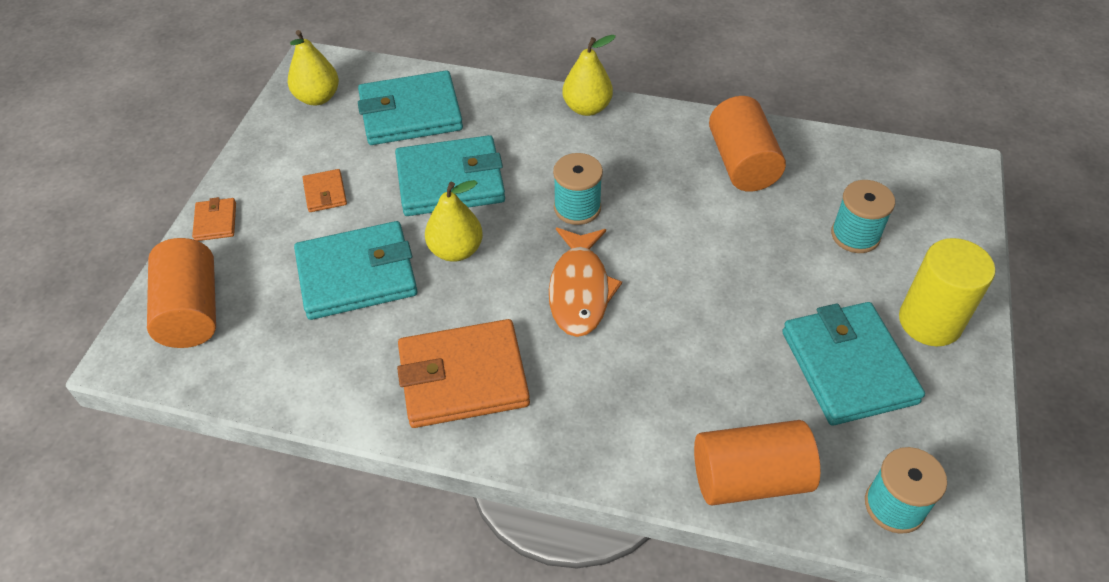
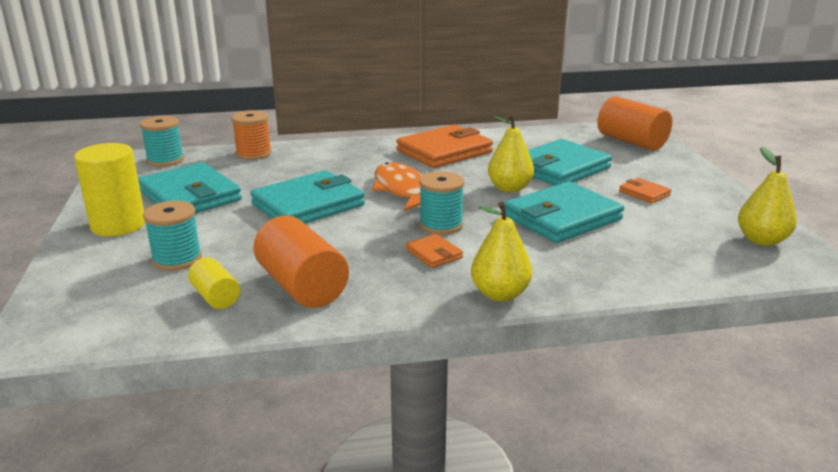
camera: 155 degrees right, 25 degrees down
(215, 222) = (689, 168): orange wallet -> orange wallet (434, 254)
(410, 113) = (663, 249): turquoise wallet -> turquoise wallet (308, 205)
(750, 478) = (253, 154): orange cylinder -> orange spool
(817, 172) = (216, 297): none -> yellow cylinder

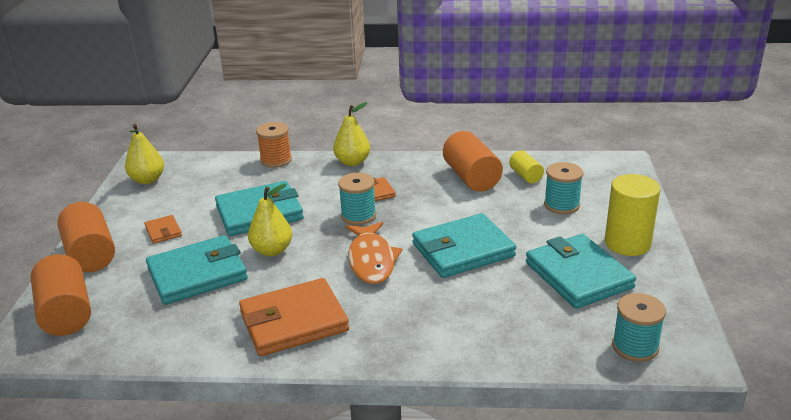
camera: 165 degrees left, 5 degrees up
(253, 154) = (526, 347): orange spool -> orange spool (276, 160)
(683, 172) = (91, 254): none -> orange cylinder

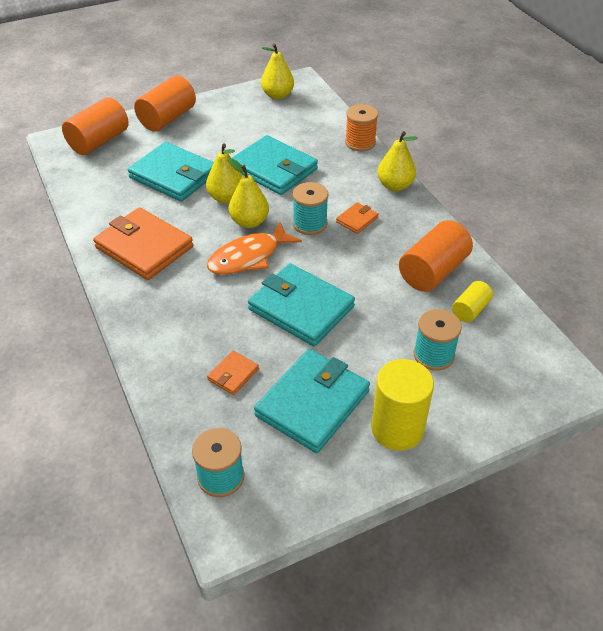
camera: 60 degrees right, 15 degrees up
(163, 231) = (216, 135): orange wallet -> orange wallet (233, 374)
(322, 247) = (249, 222): none -> yellow pear

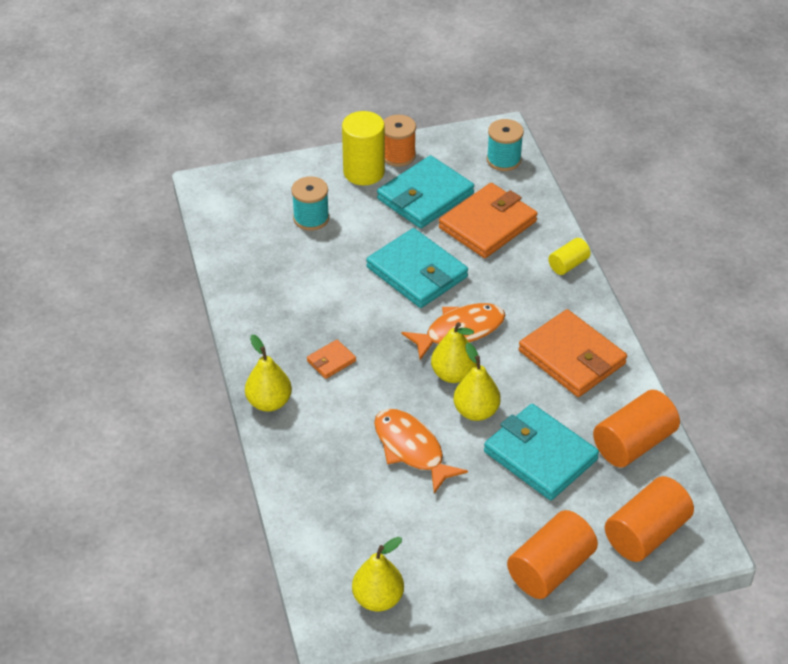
camera: 170 degrees left, 0 degrees up
(233, 374) = (487, 224): orange wallet -> orange wallet, size x2.19
(273, 169) = (411, 449): turquoise wallet -> orange fish
(310, 224) = (385, 363): turquoise spool -> none
(360, 142) = (286, 480): orange spool -> orange spool (398, 155)
(433, 271) = (275, 291): orange cylinder -> orange cylinder (633, 443)
(470, 310) = (259, 251): yellow cylinder -> yellow cylinder (568, 264)

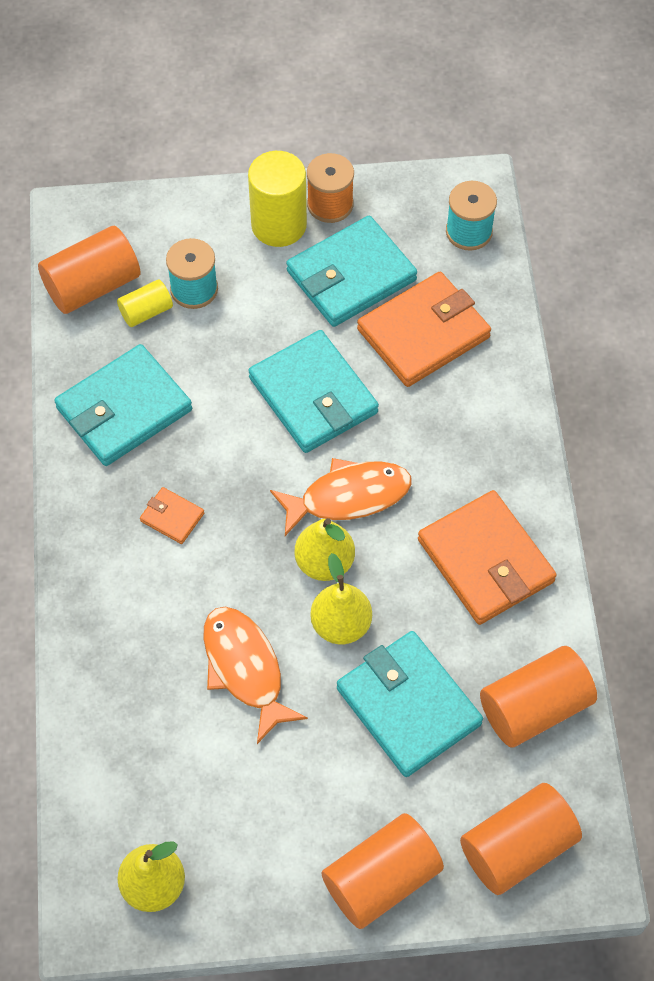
camera: 10 degrees right, 15 degrees up
(234, 225) = (93, 286): none -> orange cylinder
(269, 402) = (80, 568): yellow pear -> none
(277, 298) = (124, 409): none -> turquoise wallet
(331, 361) = (172, 517): orange wallet -> orange wallet turned 60 degrees clockwise
(568, 264) = (515, 413): yellow cylinder -> yellow cylinder (146, 311)

